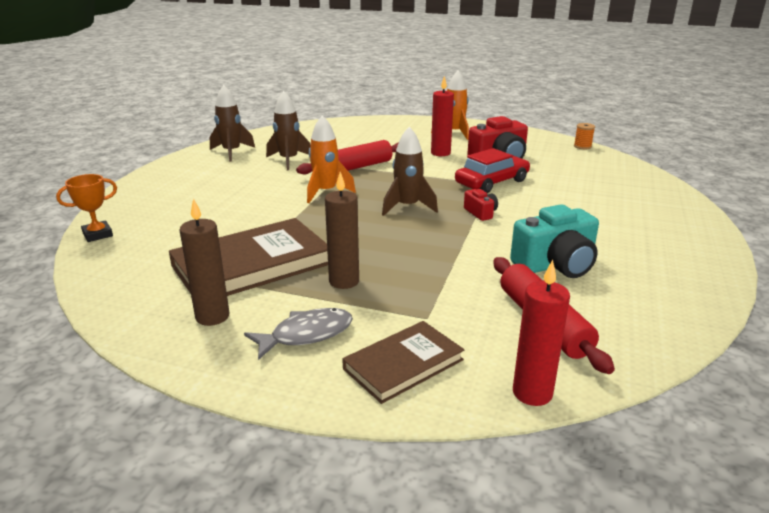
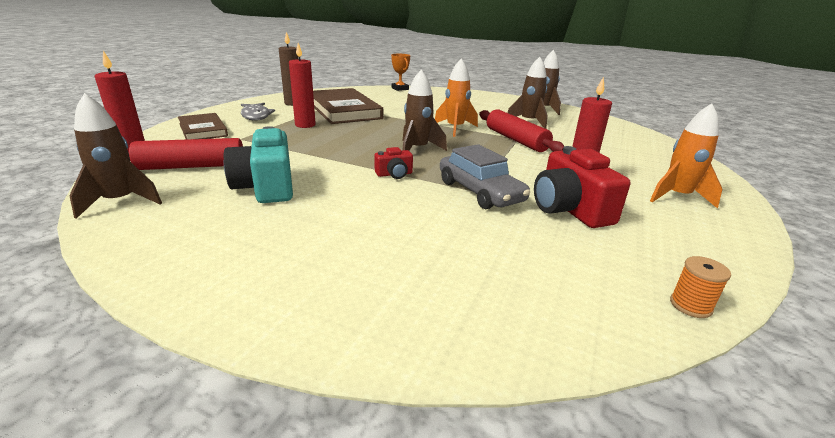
camera: 95 degrees right, 0 degrees up
(344, 281) = (305, 125): brown candle -> red candle
(492, 182) = (480, 192): red car -> grey car
(656, 333) = (120, 202): none -> brown rocket

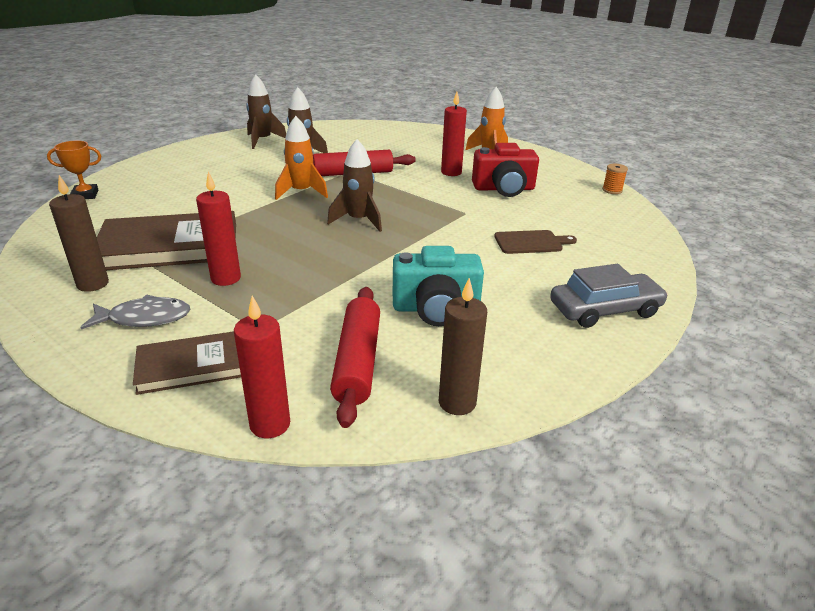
camera: 75 degrees left, 5 degrees up
(120, 202) = (457, 402): brown rocket -> brown candle
(394, 174) = (421, 240): red camera -> none
(425, 229) = (531, 242): none -> brown cutting board
(480, 192) = (468, 211): grey car -> grey car (605, 310)

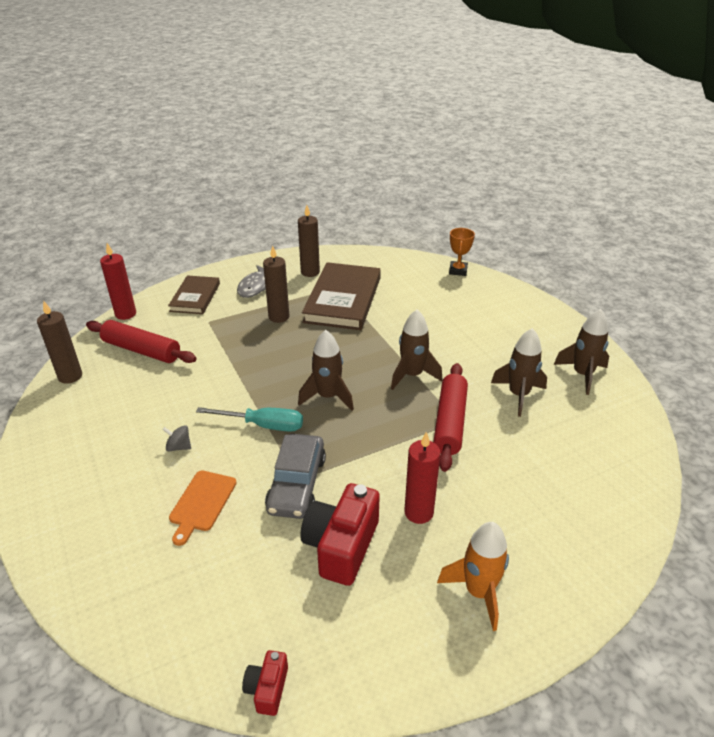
camera: 115 degrees right, 5 degrees up
(226, 278) = (279, 317): red candle -> brown candle
(301, 192) = (412, 375): orange rocket -> brown rocket
(422, 240) = (263, 425): none -> turquoise screwdriver
(436, 308) = (160, 399): turquoise camera -> none
(488, 272) = (179, 447): none -> grey spinning top
(531, 242) = (201, 503): brown cutting board -> orange cutting board
(605, 310) = (65, 495): grey car -> grey car (297, 484)
(612, 190) = (267, 688): orange spool -> red camera

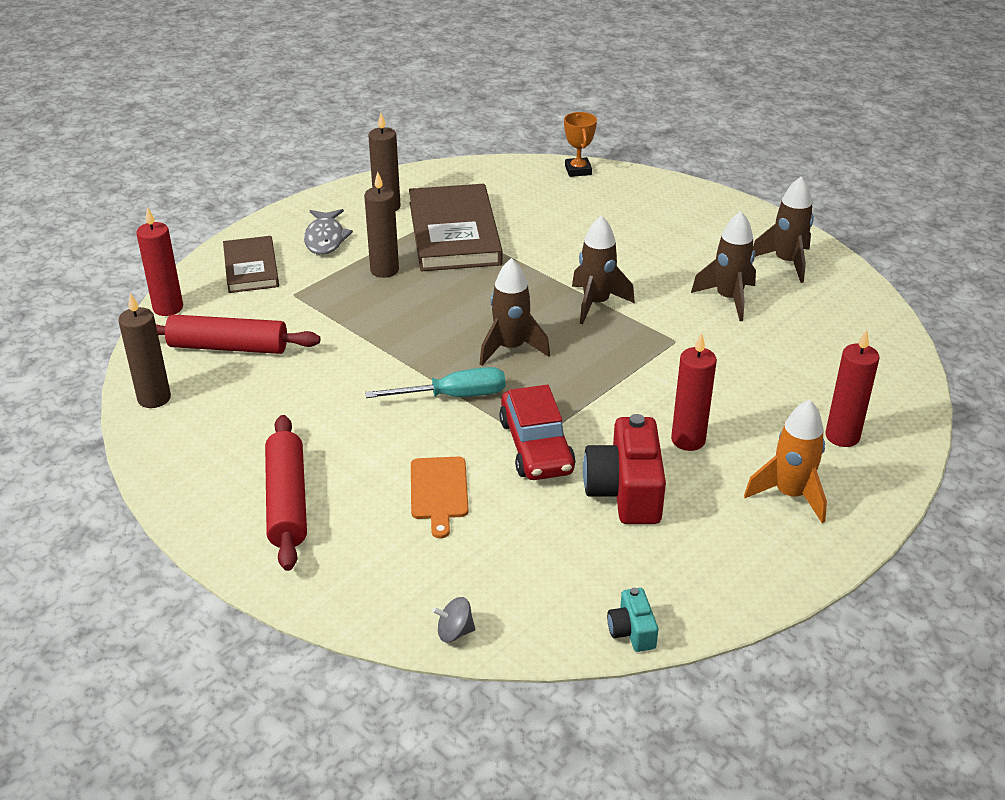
camera: 20 degrees left, 0 degrees up
(179, 447) = (366, 442): grey spinning top -> grey spinning top (454, 632)
(267, 688) = (632, 631): red camera -> turquoise camera
(297, 484) = (536, 446): grey car -> red car
(449, 422) = (668, 344): red rolling pin -> red rolling pin (287, 501)
(554, 547) = (842, 436): none -> red candle

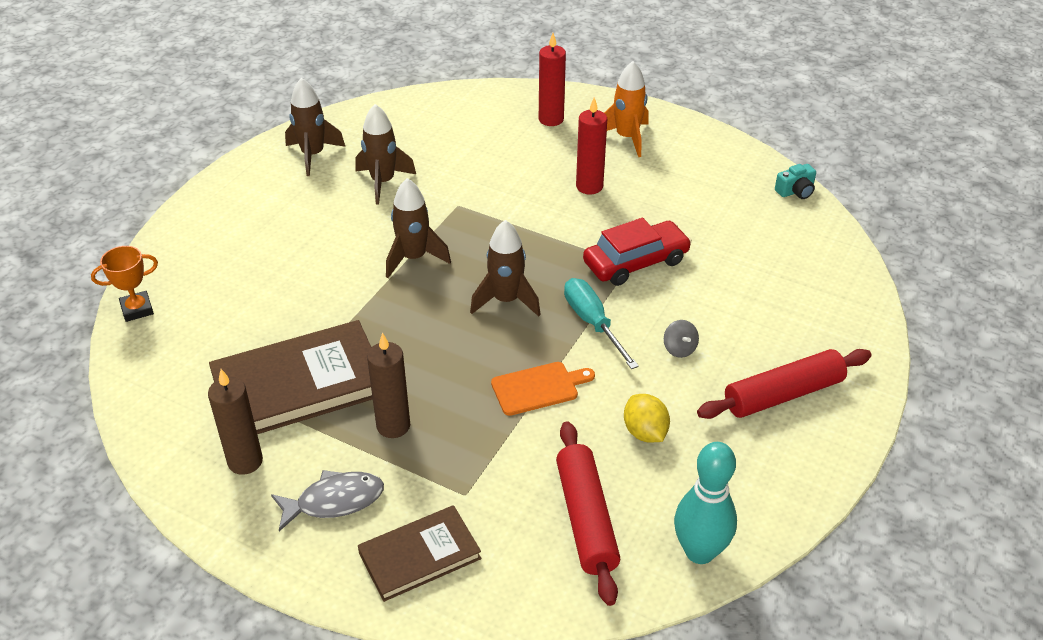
camera: 105 degrees left, 5 degrees up
(154, 398) = (699, 551): brown candle -> turquoise bowling pin
(168, 308) = (532, 611): red candle -> none
(296, 398) = (645, 432): none -> yellow lemon
(439, 491) = (719, 305): orange cutting board -> orange cutting board (538, 388)
(454, 632) = (851, 268): grey spinning top -> grey spinning top (679, 349)
(625, 491) = (664, 210): red camera -> none

